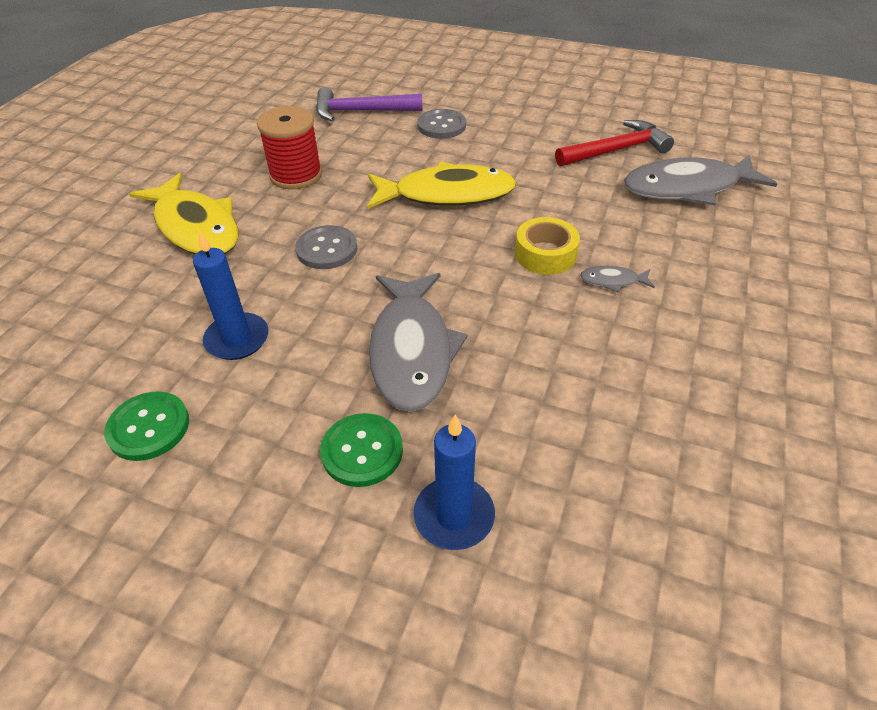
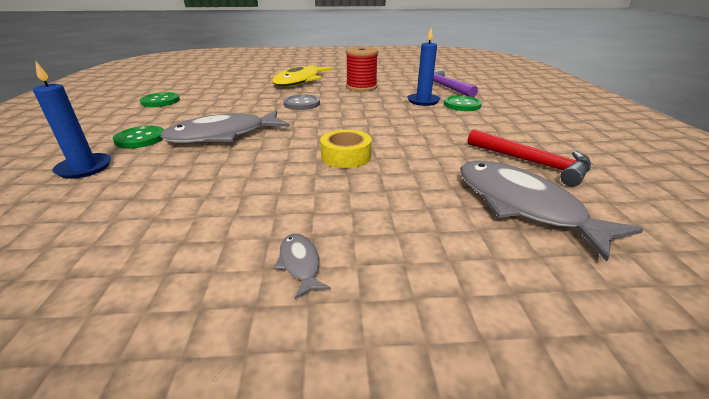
camera: 65 degrees right, 15 degrees down
(237, 339) = (221, 102): blue candle -> blue candle (423, 101)
(441, 126) = (462, 105): grey button -> green button
(447, 194) = (384, 119): yellow fish -> none
(612, 281) = (332, 186): grey fish -> grey fish (300, 264)

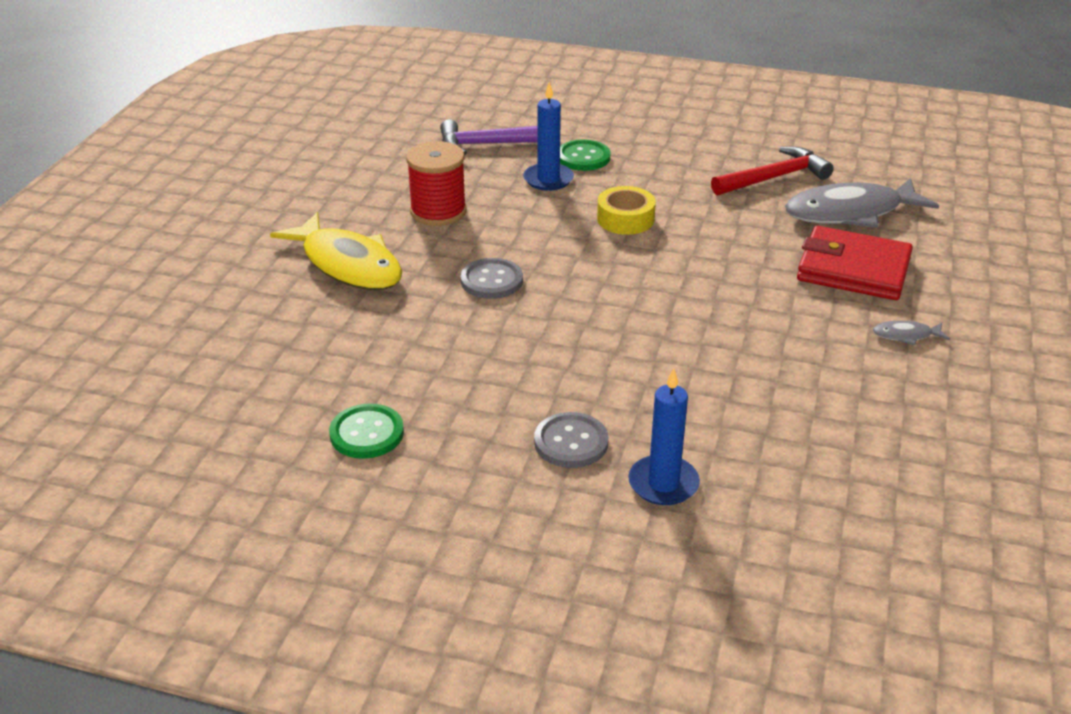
camera: 70 degrees left, 5 degrees up
(140, 139) = (571, 442): green button -> grey button
(223, 135) = (598, 364): grey fish -> none
(346, 156) = (713, 278): yellow tape -> yellow tape (625, 219)
(411, 217) = (853, 269): none -> red wallet

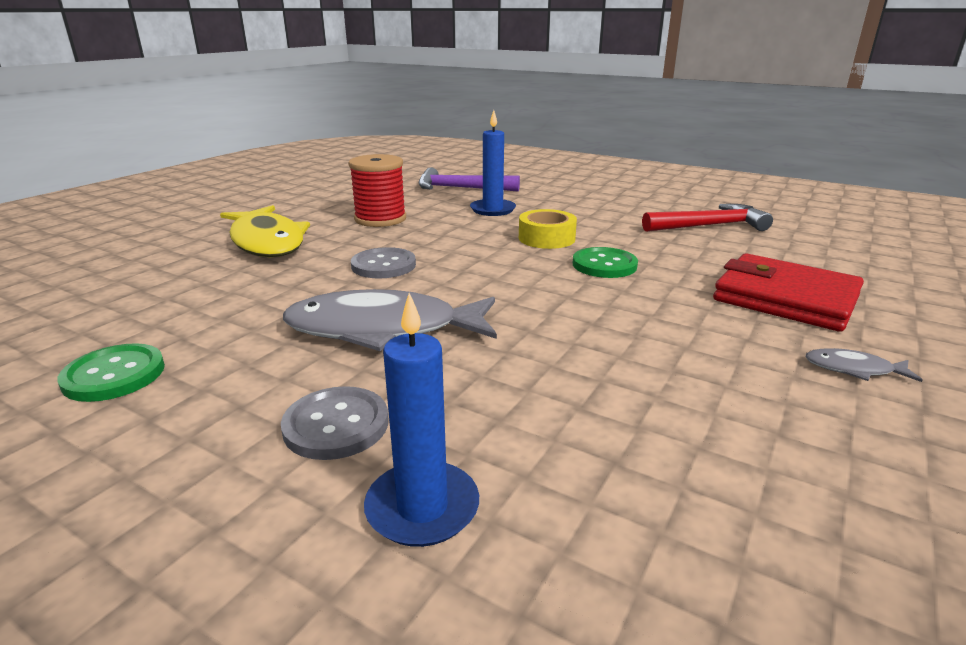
camera: 15 degrees right, 10 degrees down
(583, 157) = (533, 200): green button -> green button (604, 265)
(850, 212) = (787, 255): grey fish -> grey fish (383, 329)

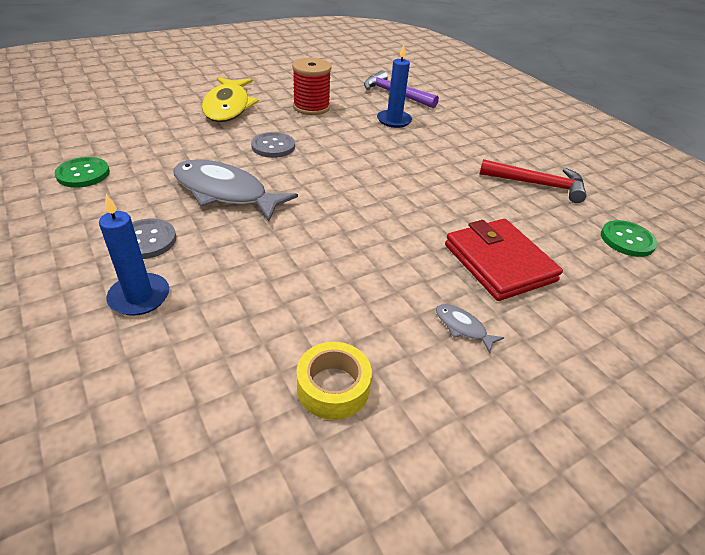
camera: 25 degrees right, 15 degrees up
(546, 238) = (399, 157): yellow tape -> yellow tape (333, 387)
(604, 265) = (409, 192): green button -> green button (627, 240)

